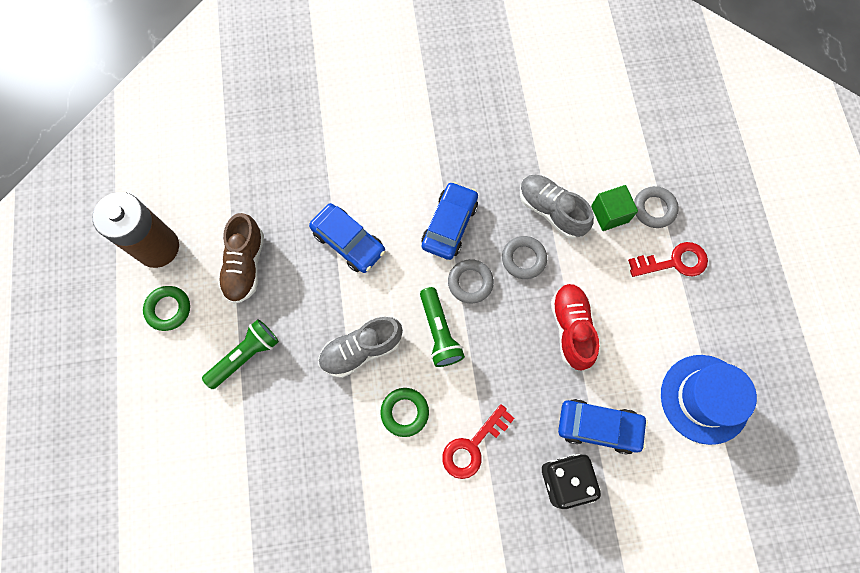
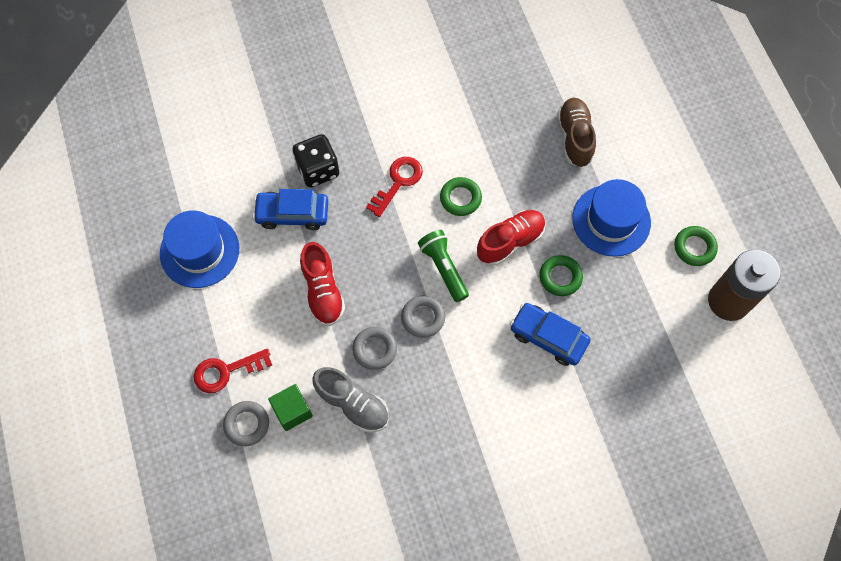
camera: 170 degrees right, 5 degrees down
(245, 265) = (639, 298): brown shoe -> brown shoe (574, 138)
(245, 355) = (611, 220): green flashlight -> blue hat
(319, 301) = (560, 277): none -> green ring
(361, 350) = (510, 242): grey shoe -> red shoe
(449, 225) = (453, 371): blue car -> none

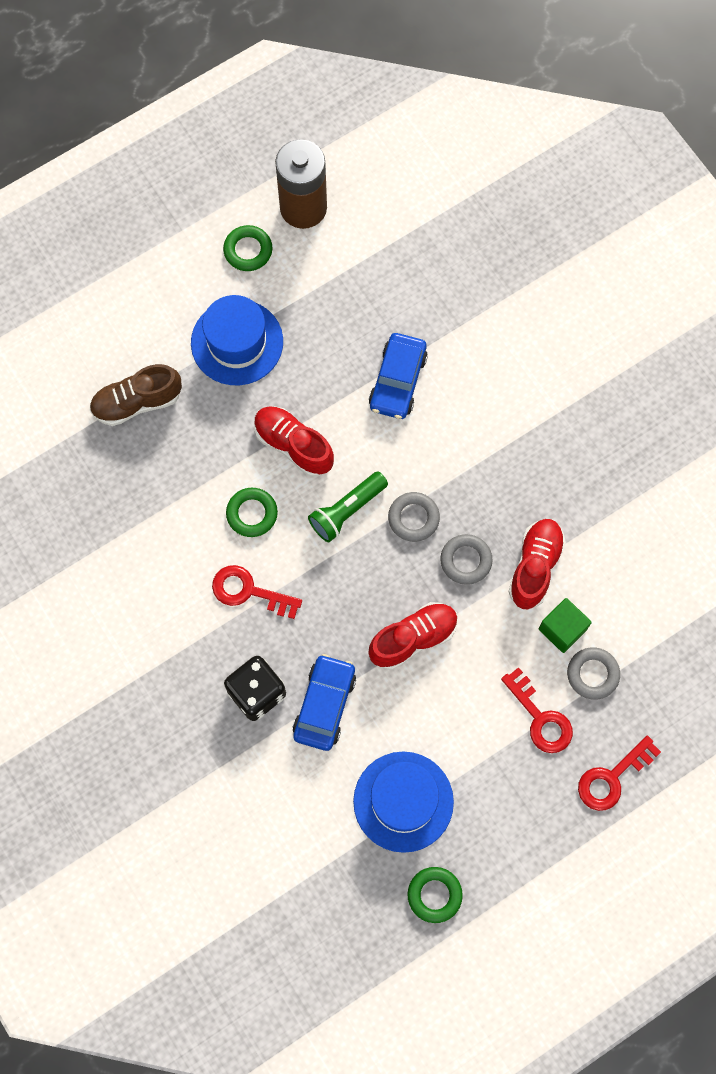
camera: 105 degrees left, 5 degrees up
(158, 414) = (612, 777): none -> red key
(292, 214) = (324, 705): blue car -> blue car turned 150 degrees counterclockwise
(352, 404) = (535, 567): grey shoe -> red shoe
(560, 277) = (322, 383): green ring -> green ring (434, 895)

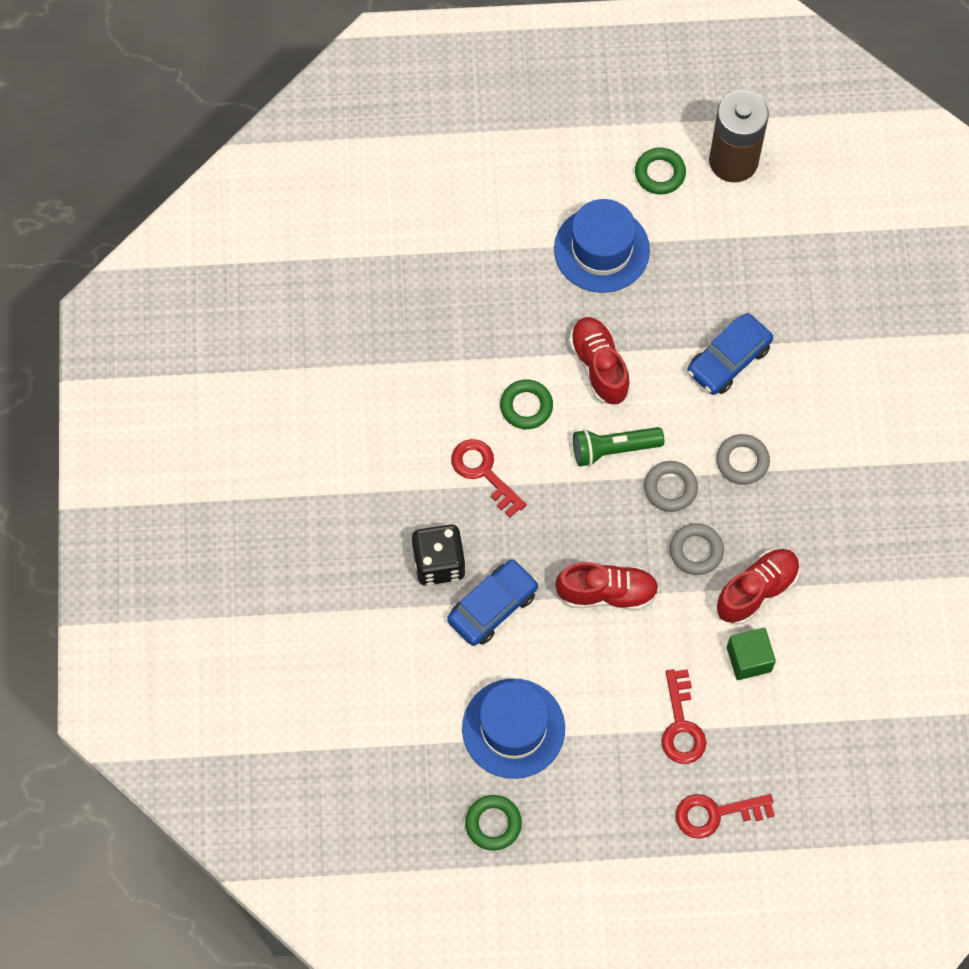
camera: 30 degrees right, 5 degrees down
(137, 402) = (481, 255): brown shoe -> none
(592, 674) = (753, 714): grey ring -> grey ring (742, 461)

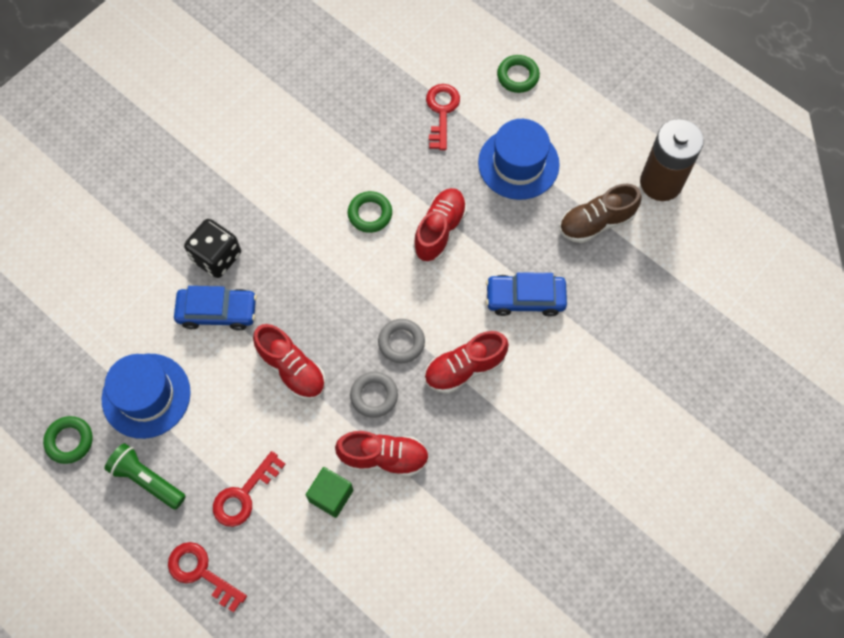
camera: 45 degrees right, 0 degrees up
(484, 472) = (302, 229): red key -> red key (441, 112)
(613, 449) = (393, 287): green flashlight -> green flashlight (147, 480)
(660, 173) = (605, 150): green ring -> green ring (517, 76)
(717, 243) = (596, 222): none -> brown shoe
(742, 461) = (464, 368): grey ring -> red shoe

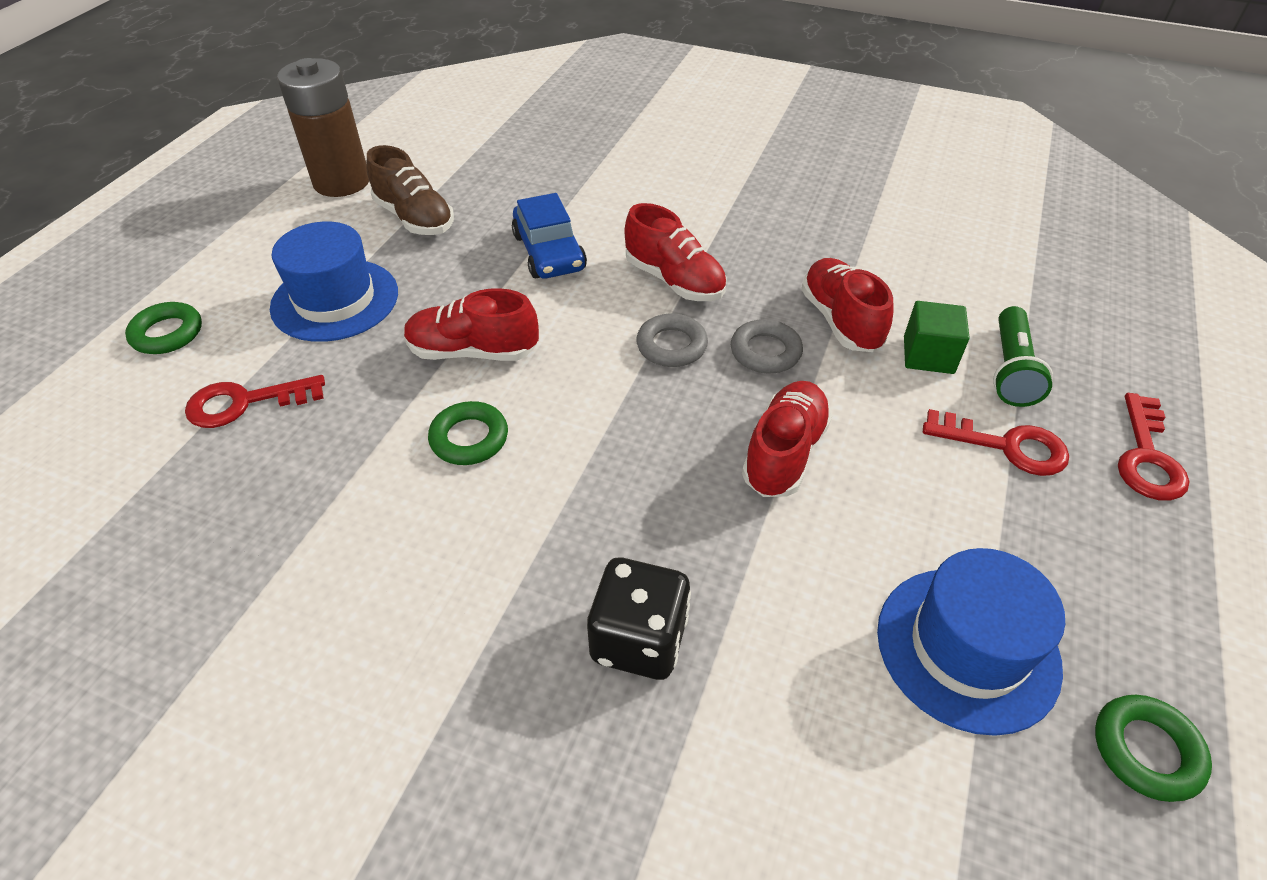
camera: 110 degrees left, 20 degrees down
(147, 480) = (1095, 582): green flashlight -> green flashlight (1011, 370)
(217, 312) = (746, 594): blue car -> none

